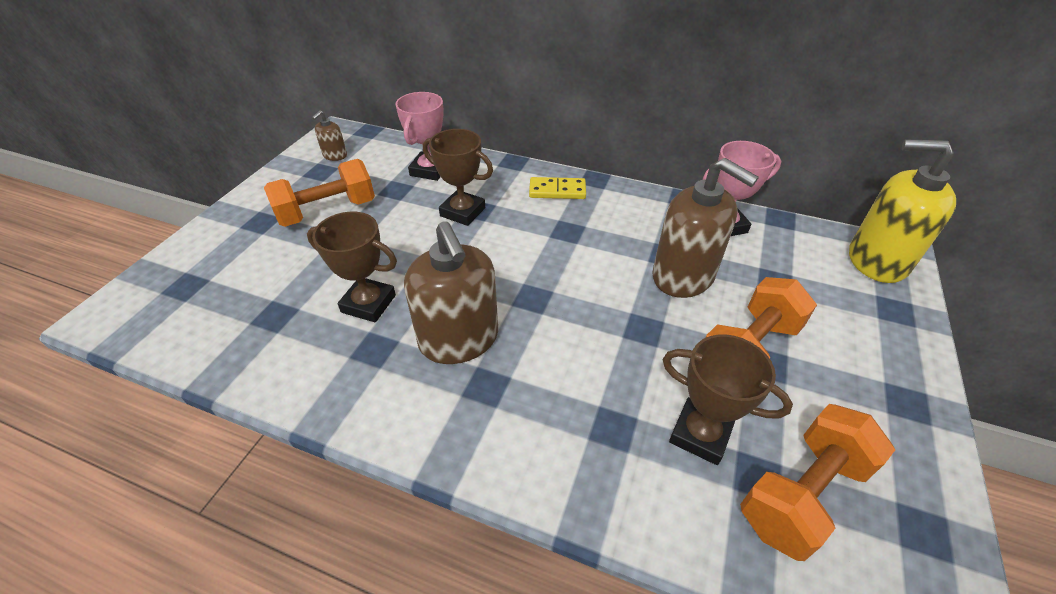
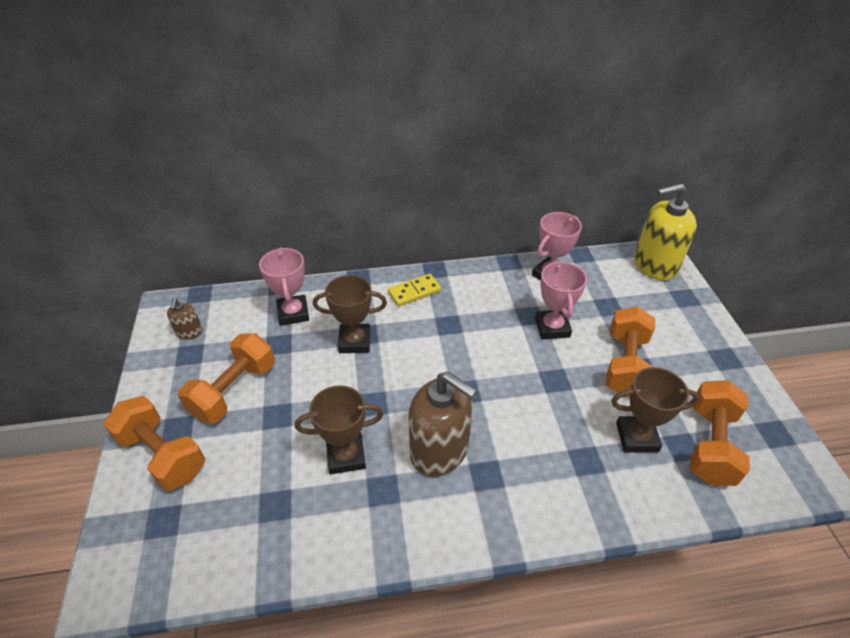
camera: 30 degrees left, 0 degrees up
(231, 237) = (162, 455): none -> orange dumbbell
(683, 276) = (552, 327): brown soap dispenser -> pink trophy

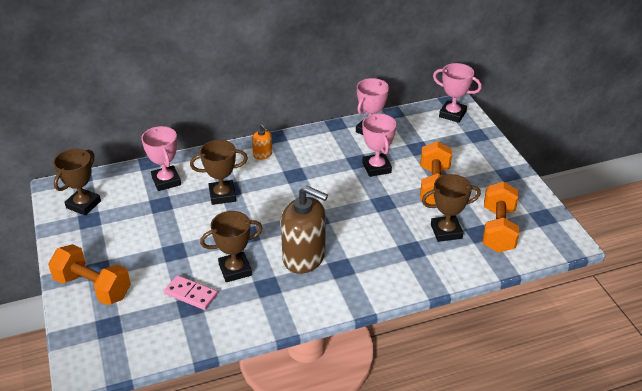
camera: 10 degrees left, 5 degrees down
(189, 332) = (83, 204): brown soap dispenser -> brown trophy
(234, 391) = (135, 240): orange dumbbell -> none
(280, 486) = (191, 294): none -> pink domino
(414, 292) = (262, 154): yellow domino -> orange soap dispenser
(654, 265) = (452, 114): yellow soap dispenser -> pink trophy

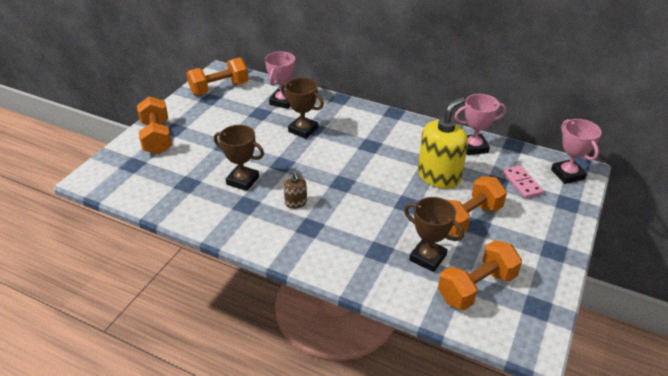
camera: 45 degrees right, 0 degrees up
(83, 204) = (219, 88): brown trophy -> orange dumbbell
(191, 294) = (197, 177): pink domino -> pink domino (522, 183)
(262, 154) = (367, 119): orange soap dispenser -> none
(304, 257) = (296, 203): brown soap dispenser -> brown soap dispenser, size x0.47
(376, 168) = (439, 176): pink trophy -> yellow soap dispenser

